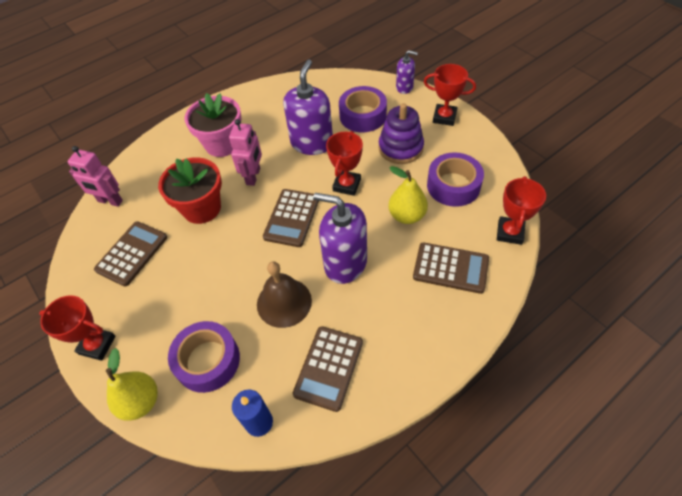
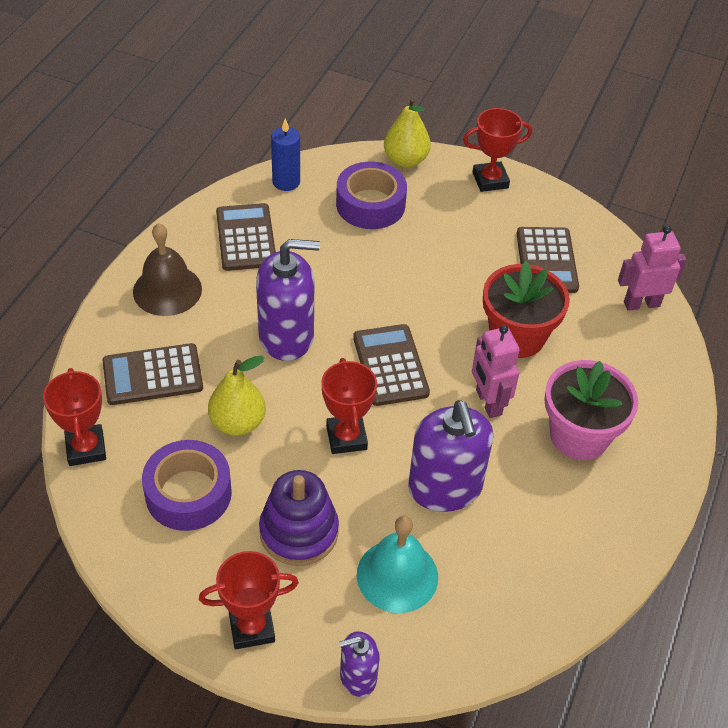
camera: 145 degrees right, 5 degrees down
(284, 302) = (331, 275): brown bell -> brown bell (167, 290)
(363, 116) = (397, 575): purple tape -> turquoise bell

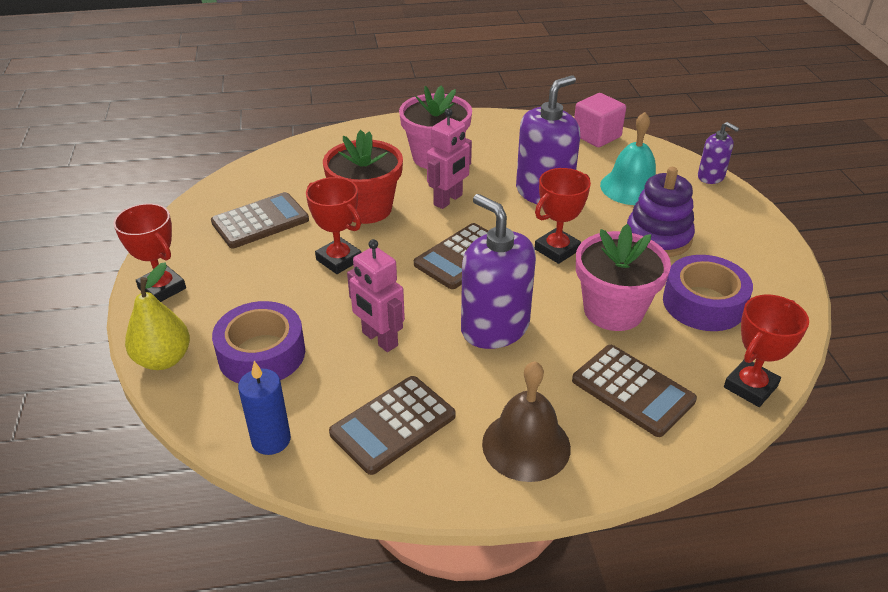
camera: 120 degrees left, 10 degrees down
(238, 423) = (613, 310): yellow pear -> pink flower pot
(251, 627) = (745, 226): red trophy -> red trophy (339, 260)
(527, 623) = (596, 136): none -> pink cube
(641, 304) = (275, 166): pink robot -> pink robot (379, 339)

